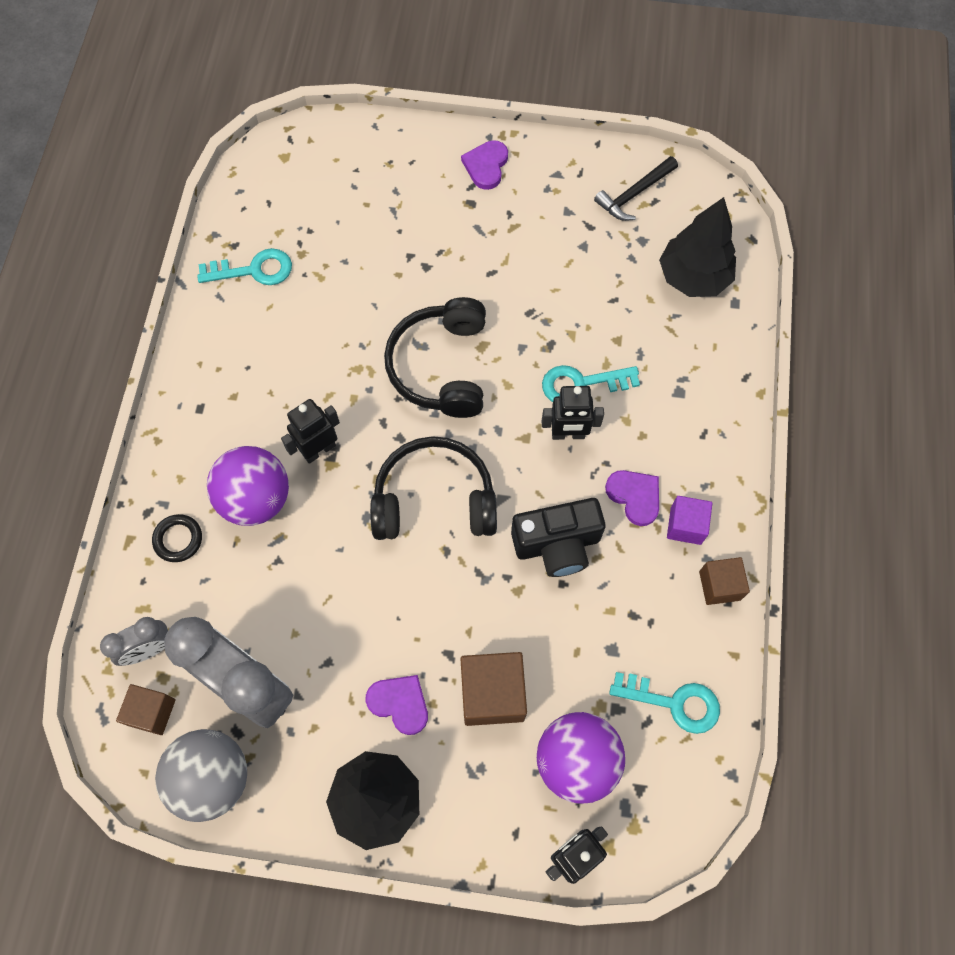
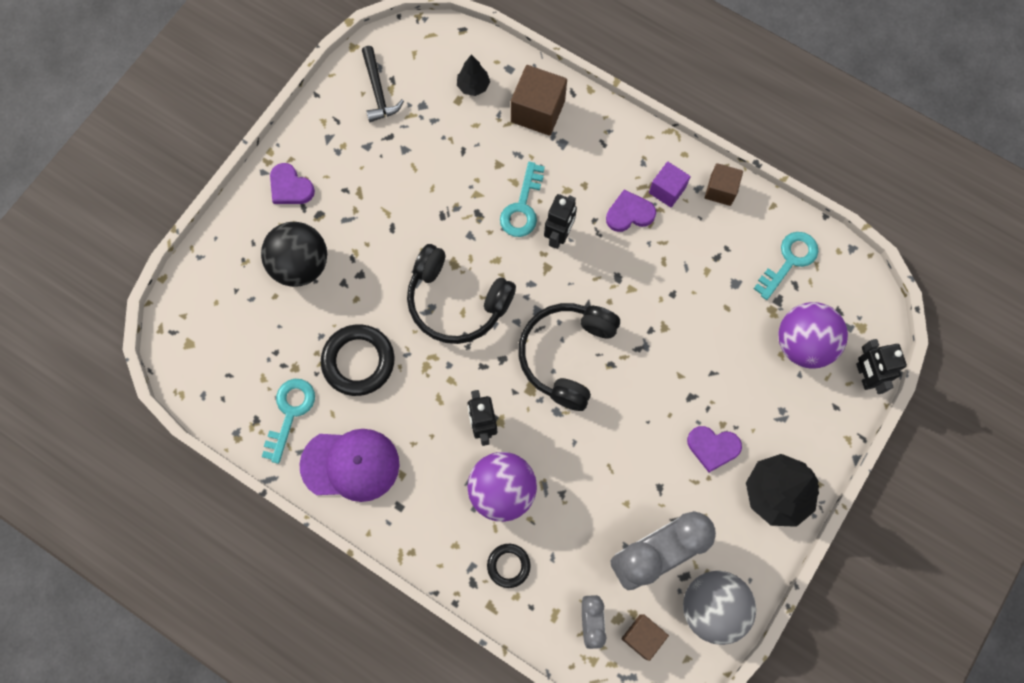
camera: 65 degrees left, 5 degrees up
(224, 345) = (350, 465): none -> purple cap
(334, 305) = (358, 361): none -> black ring
(400, 703) = (713, 447): purple heart -> purple heart turned 135 degrees counterclockwise
(409, 211) = (301, 265): none -> black ball
(492, 694) = (733, 379): brown cube -> brown cube (537, 111)
(557, 544) = (641, 284): black camera -> none
(693, 277) = (473, 86): black tree -> black tree, size x0.53

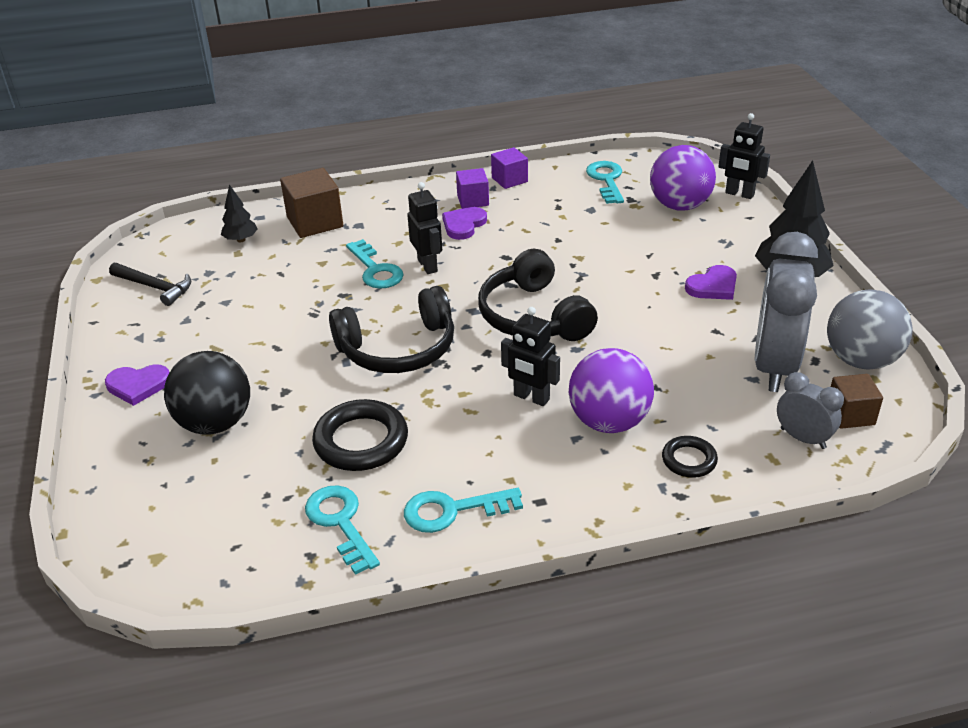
camera: 45 degrees left, 35 degrees down
(350, 465) = (453, 510): purple cap -> turquoise key
(720, 190) = (509, 180): brown cube -> purple cube

